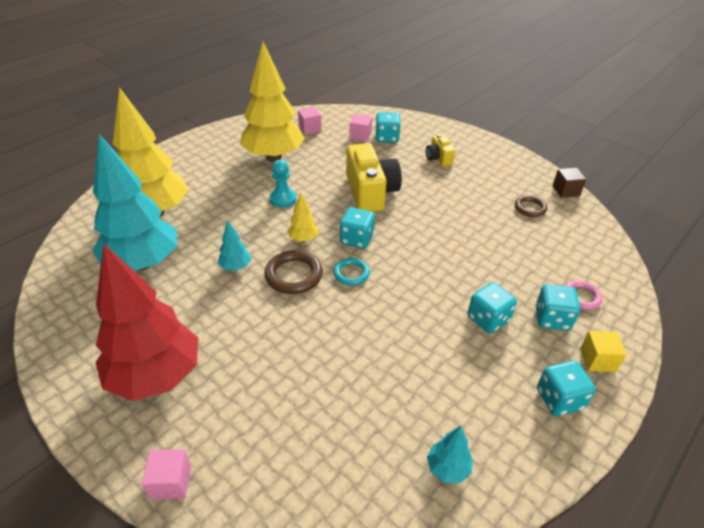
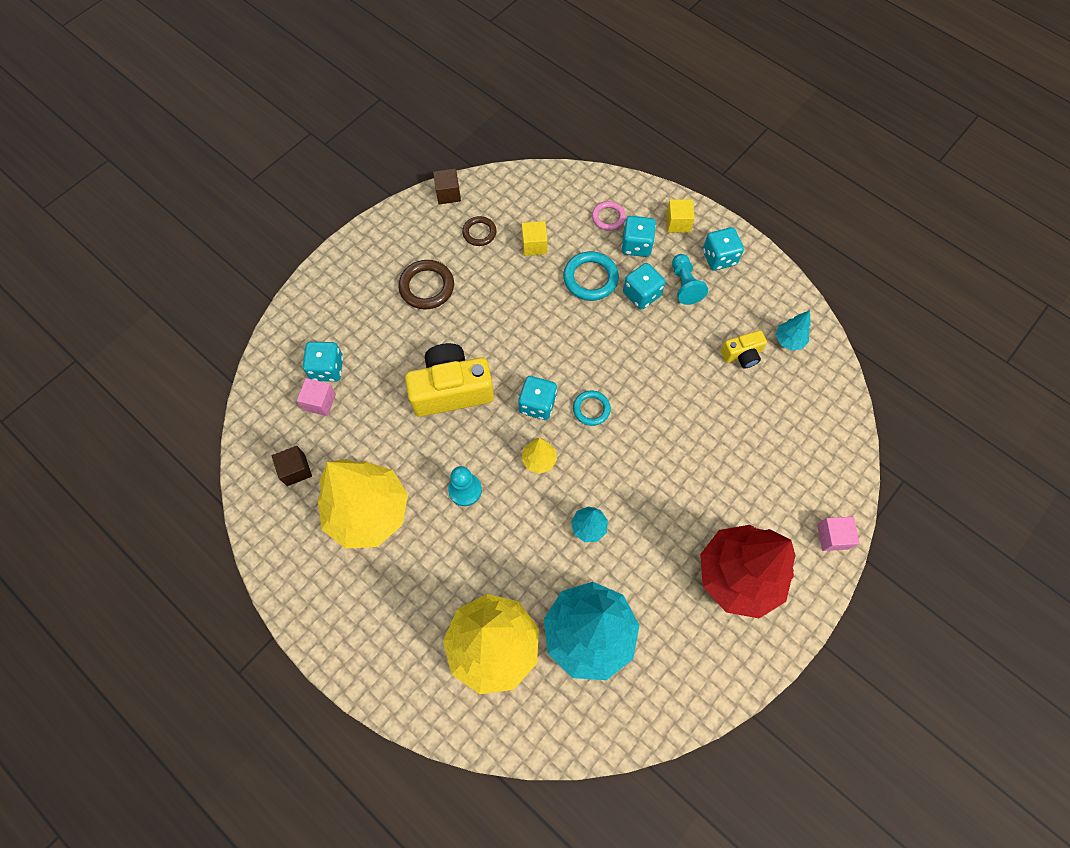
camera: 90 degrees left, 25 degrees up
(294, 275) = (597, 465): brown ring -> brown ring (427, 287)
(310, 128) = (296, 470): pink cube -> brown cube
(438, 158) = (379, 311): yellow camera -> yellow camera (742, 355)
(499, 279) = (590, 278): none -> turquoise ring
(509, 359) = (684, 285): none -> turquoise pawn
(527, 241) = (534, 245): none -> yellow cube

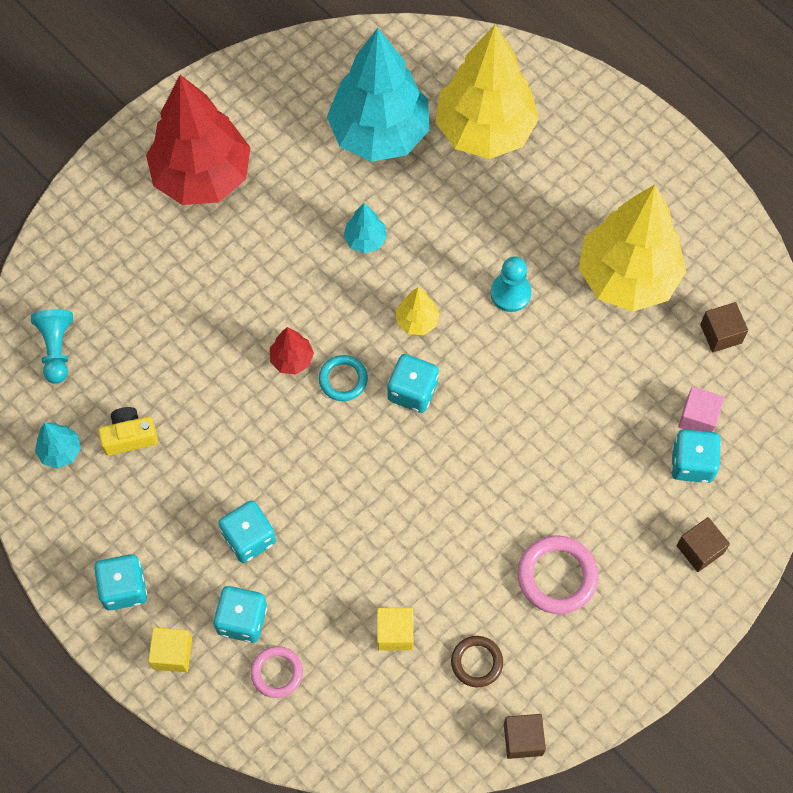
camera: 175 degrees left, 0 degrees up
(326, 311) = (700, 549): none -> brown cube
(427, 287) = (557, 576): brown ring -> pink ring
(451, 390) = (524, 420): yellow camera -> none
(590, 278) = (318, 570): turquoise ring -> none
(633, 421) = (292, 359): none -> red tree
(684, 285) = (184, 548): turquoise pawn -> turquoise pawn (56, 349)
(832, 536) = (82, 207): pink cube -> none

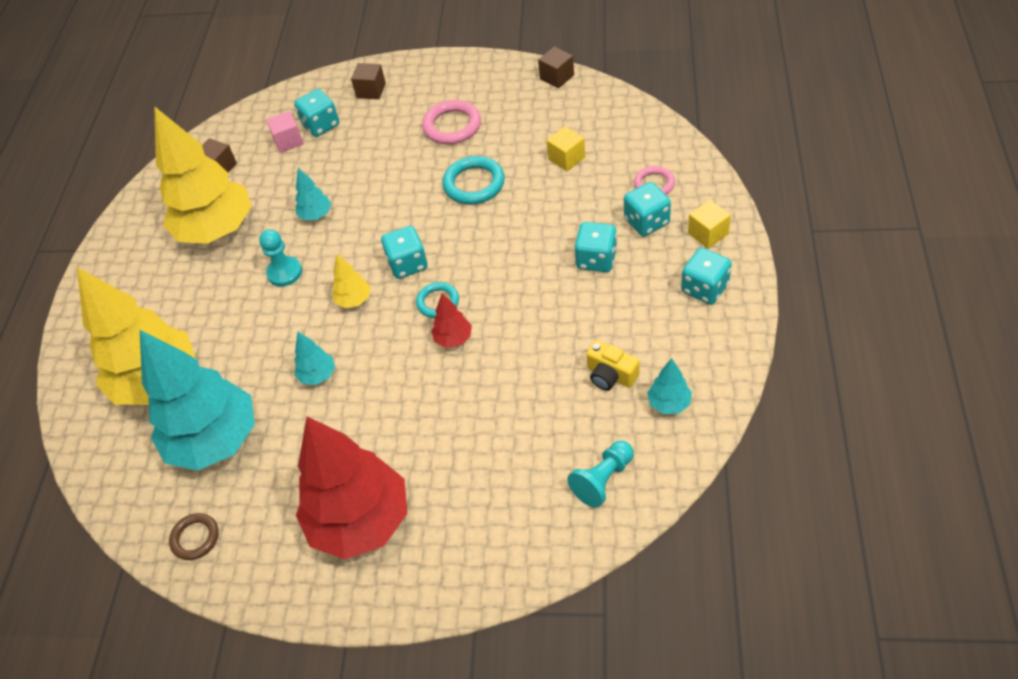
camera: 125 degrees left, 15 degrees down
(452, 525) = (474, 184): none -> turquoise ring
(476, 662) = (540, 119): brown ring -> brown ring (195, 538)
(558, 366) = (316, 215): none -> turquoise tree

